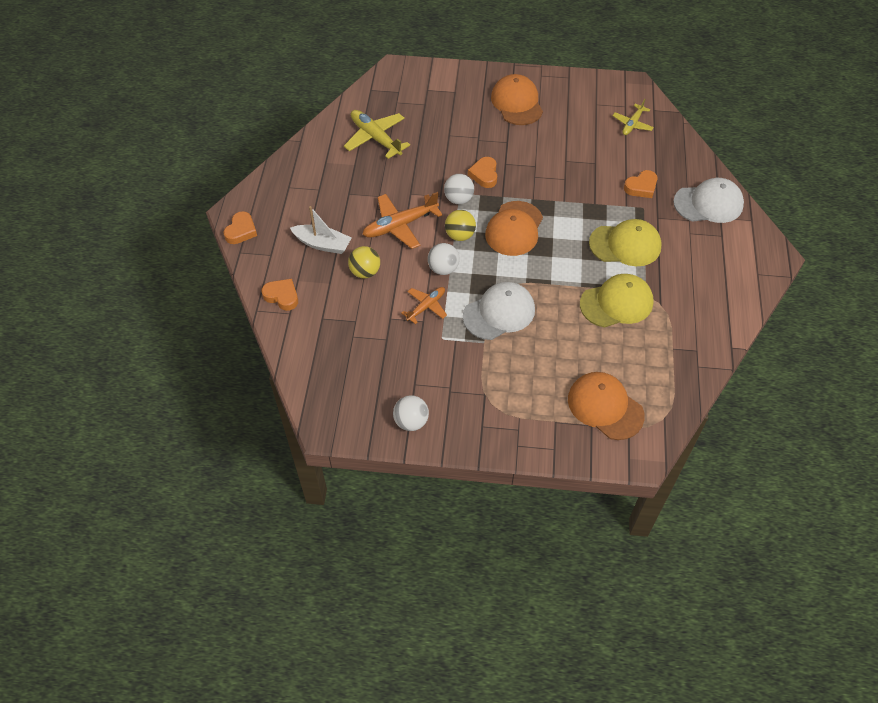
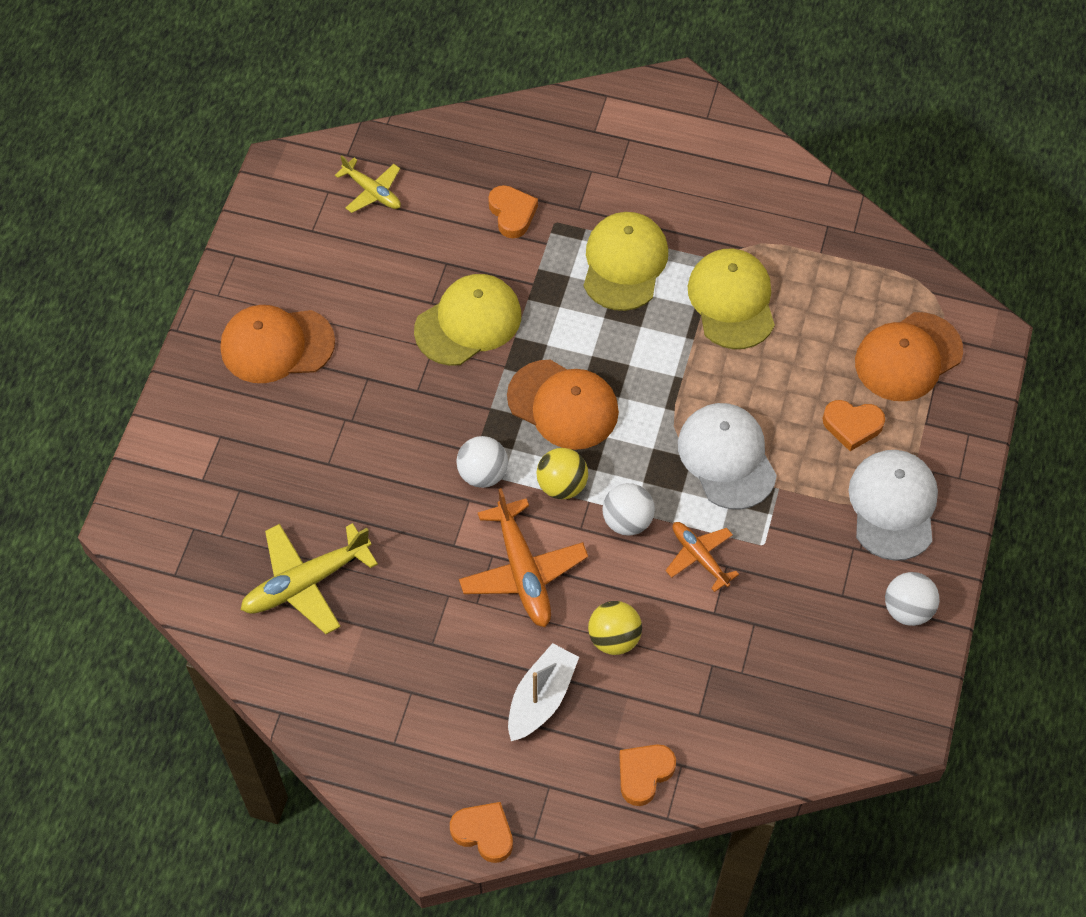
camera: 80 degrees left, 5 degrees up
(484, 175) = (436, 426): orange heart -> orange heart (852, 426)
(557, 178) = (468, 322): none -> yellow cap
(708, 203) = (564, 138): white cap -> white cap (893, 506)

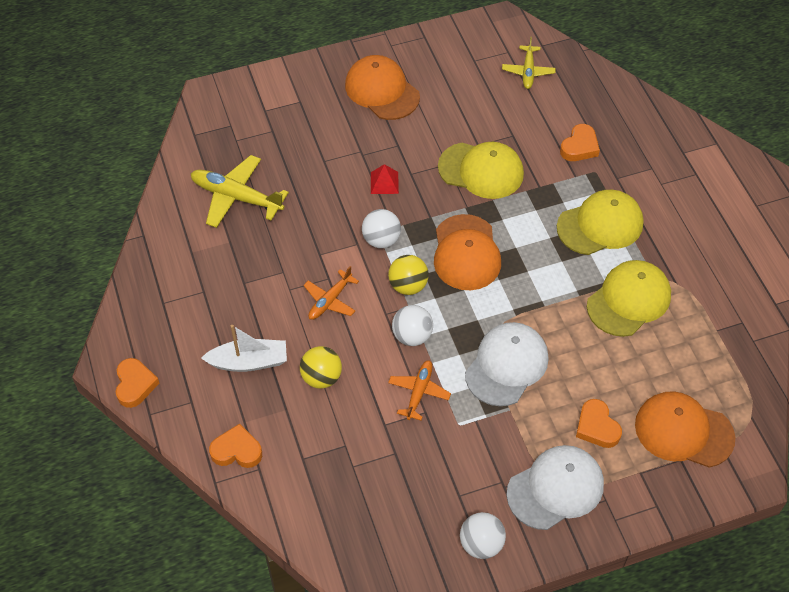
camera: 55 degrees right, 5 degrees down
(408, 423) = (384, 182): none -> red pyramid
(522, 571) = (330, 300): orange plane -> orange plane, size x0.61

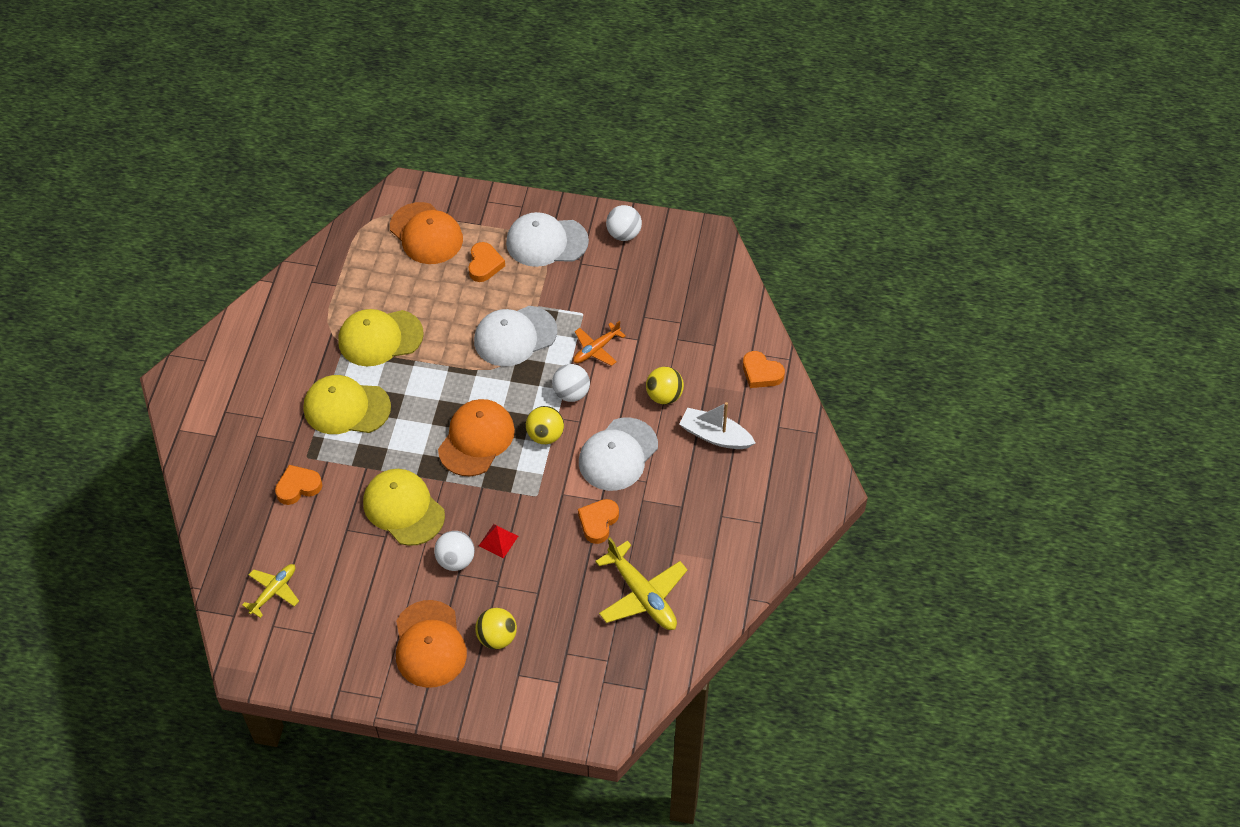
camera: 150 degrees left, 0 degrees up
(135, 385) = (817, 461): orange heart -> orange heart (598, 522)
(330, 300) = (618, 454): orange plane -> white cap
(334, 117) = (497, 637): none -> yellow ball
(381, 240) = (539, 487): white ball -> white ball (456, 560)

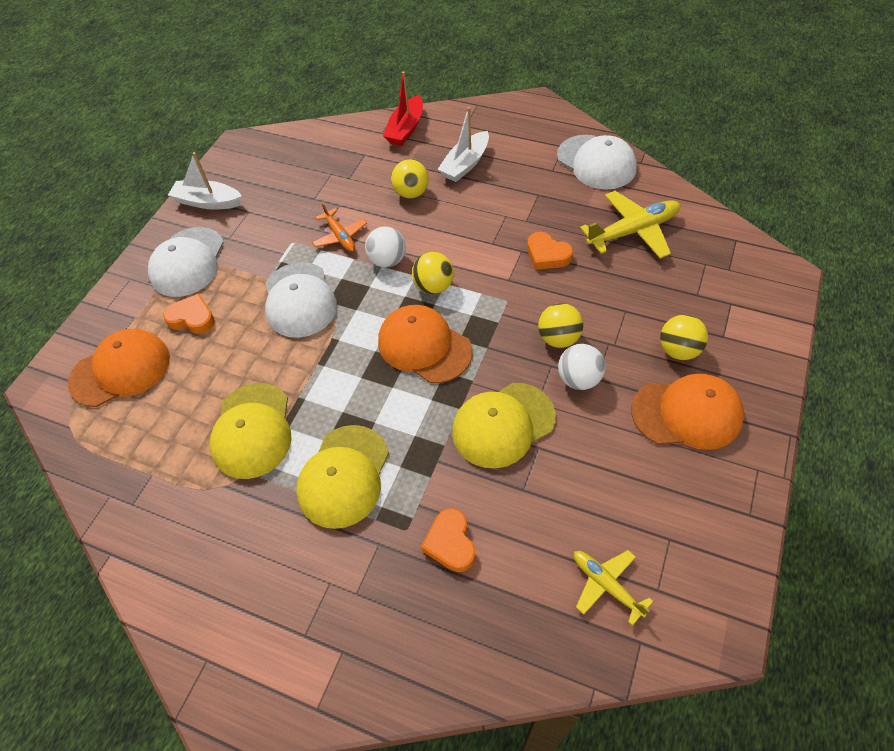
camera: 75 degrees left, 0 degrees up
(498, 541) = (558, 338): red pyramid -> yellow ball
(618, 454) = (470, 232): white cap -> white cap (596, 162)
(623, 234) = (208, 202): white ball -> white boat
(761, 373) = (406, 129): orange heart -> red boat

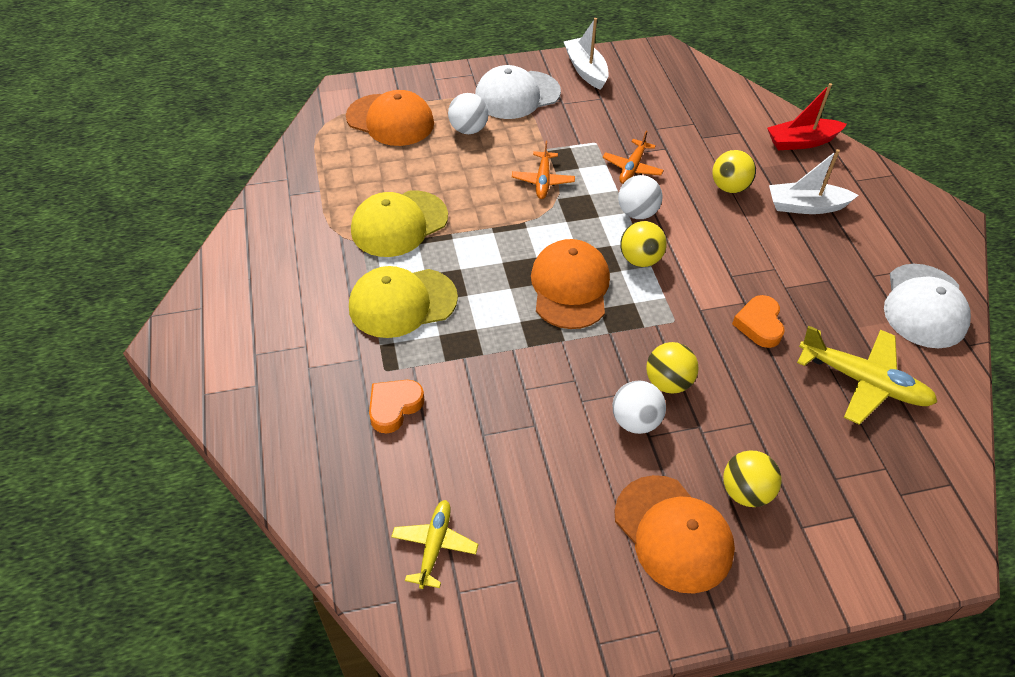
camera: 50 degrees right, 5 degrees down
(192, 318) = (468, 129): orange heart -> white ball
(299, 300) = (543, 180): white cap -> orange plane
(503, 425) = (537, 386): yellow cap -> none

